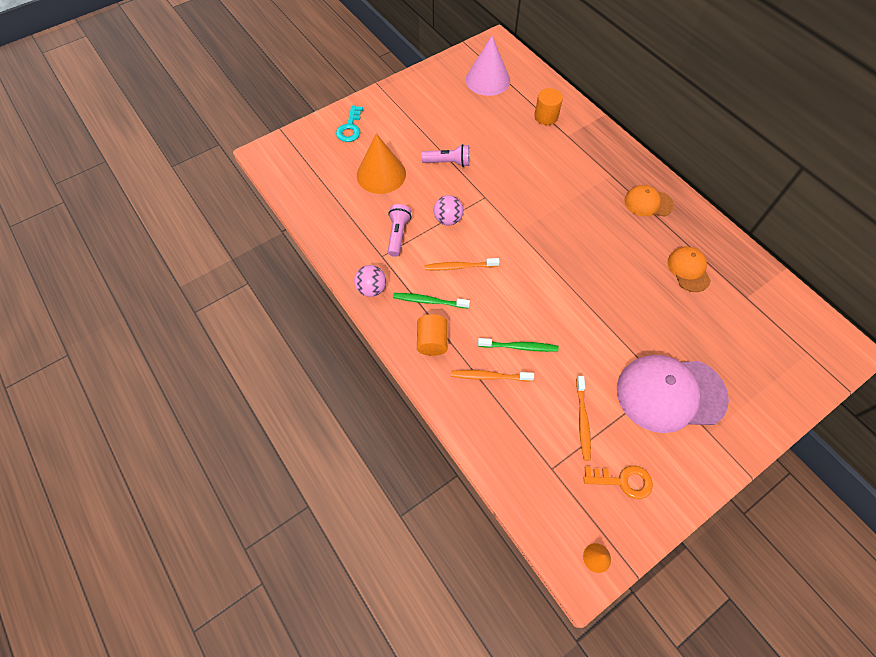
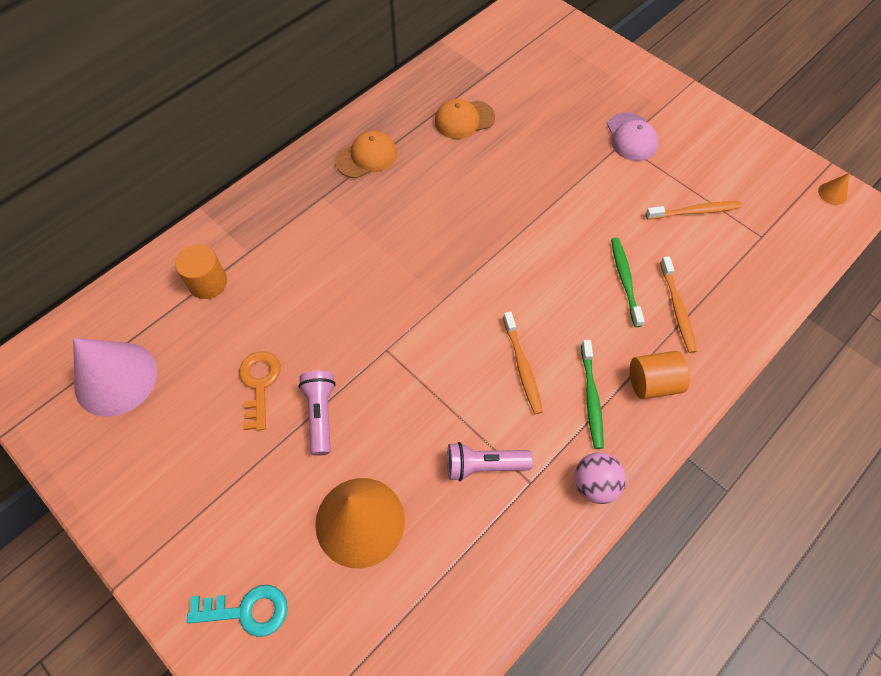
camera: 100 degrees left, 0 degrees up
(448, 219) = (439, 395): pink ball -> none
(623, 481) = (745, 175): orange key -> orange key (259, 384)
(648, 203) = (366, 157): orange cap -> orange cap turned 120 degrees counterclockwise
(670, 393) = (631, 137): pink cap -> pink cap, size x0.53

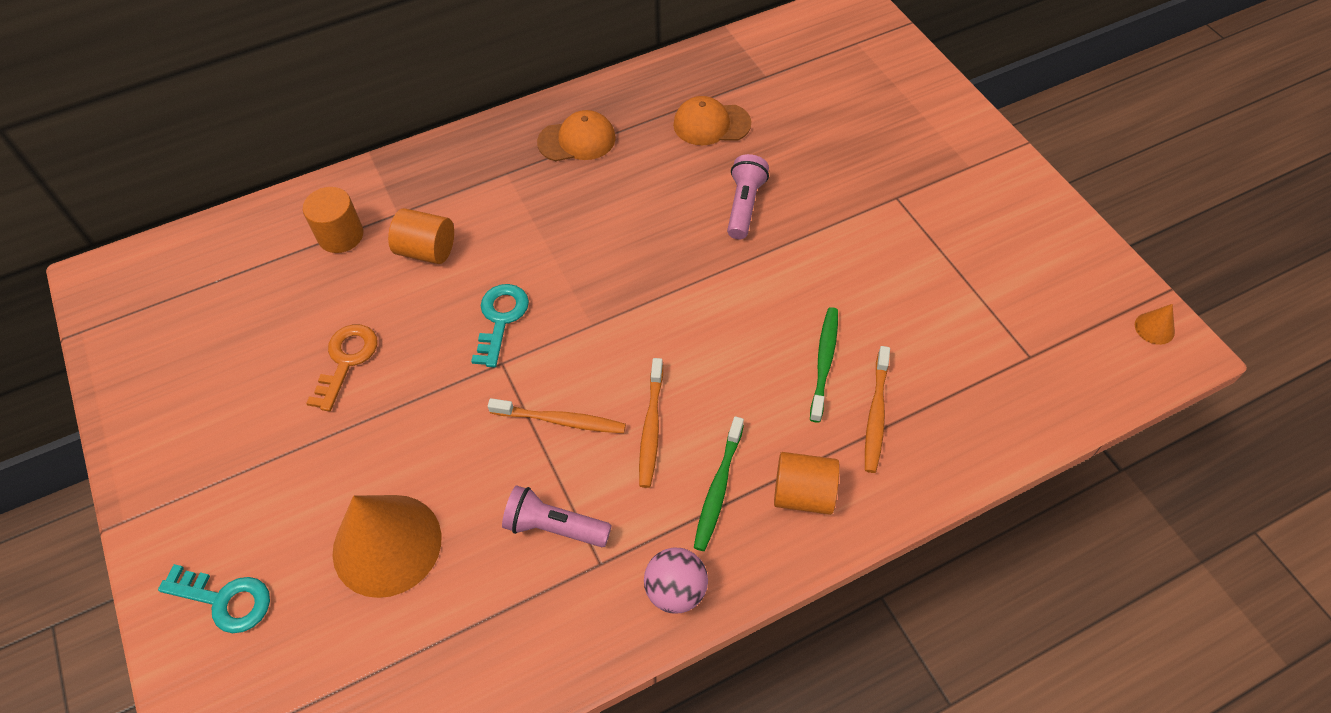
camera: 20 degrees right, 5 degrees down
(116, 378) = (201, 311): pink cone -> none
(285, 276) = (427, 250): none -> orange cylinder
(320, 414) = (397, 413): pink flashlight -> pink flashlight (744, 205)
(369, 315) = (500, 319): none -> turquoise key
(631, 137) = (912, 193): pink cap -> none
(695, 211) = (953, 303): orange toothbrush -> orange toothbrush (561, 420)

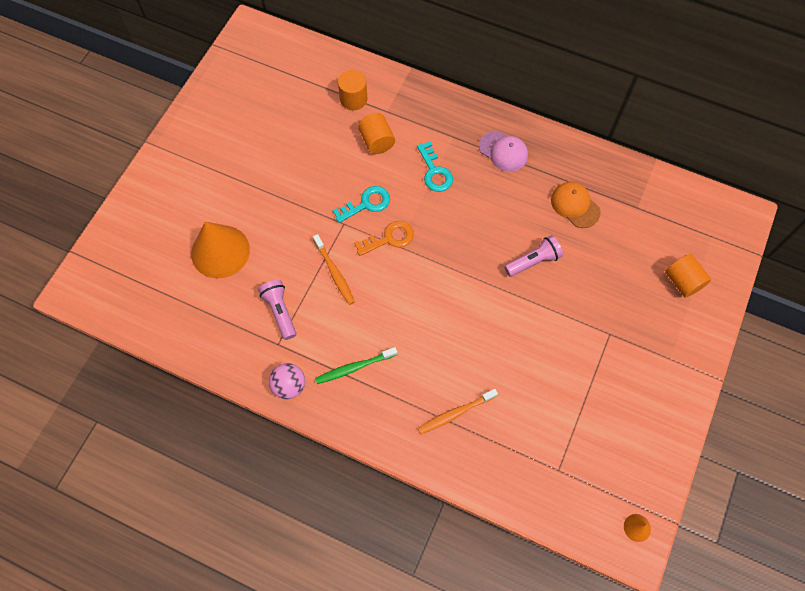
camera: 50 degrees right, 10 degrees up
(225, 600) = (152, 212): turquoise key -> turquoise key (434, 172)
(346, 361) = (291, 160): orange key -> orange key (389, 238)
(577, 140) = (503, 151): orange cap -> pink cap
(651, 428) = (362, 314): orange toothbrush -> none
(803, 494) = (382, 408): orange cylinder -> orange cylinder (682, 281)
(824, 362) = (466, 368): green toothbrush -> none

